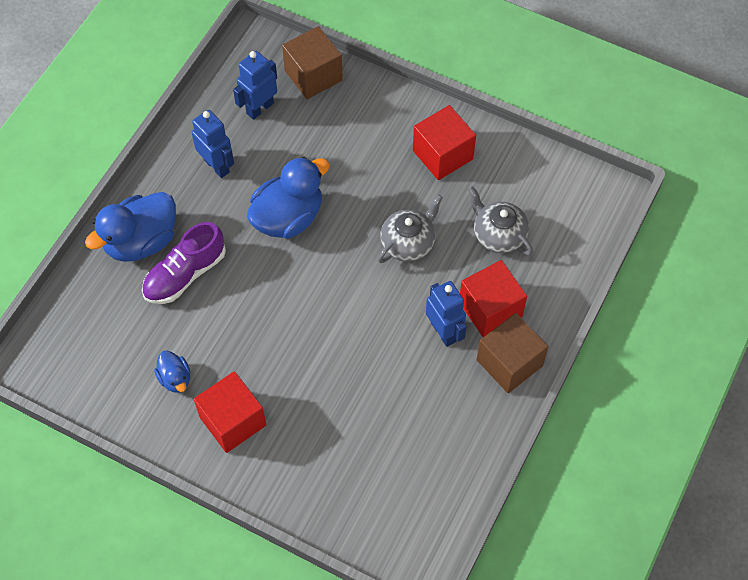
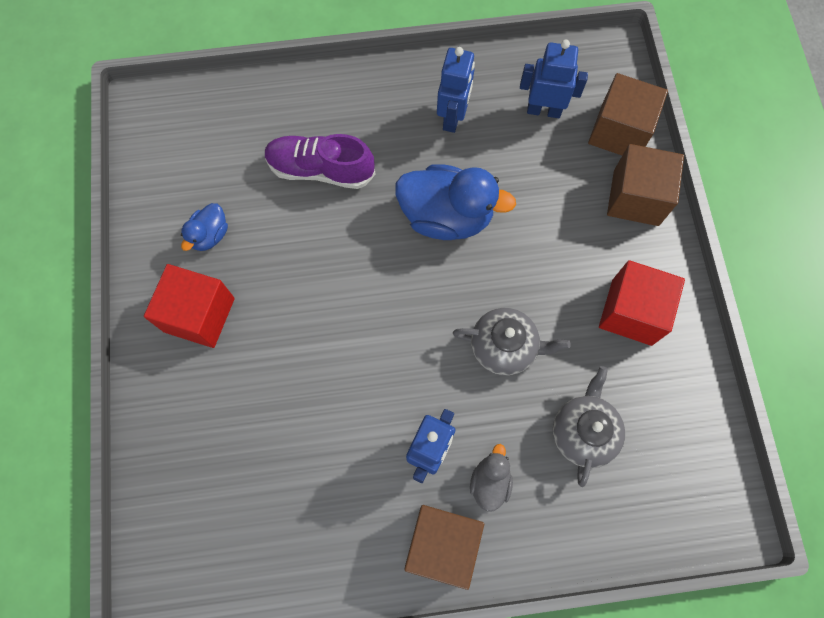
camera: 55 degrees right, 10 degrees up
(141, 241) = (327, 111): blue duck -> none
(368, 99) = (636, 198): none -> brown cube
(490, 309) = (490, 482): red cube -> grey duck

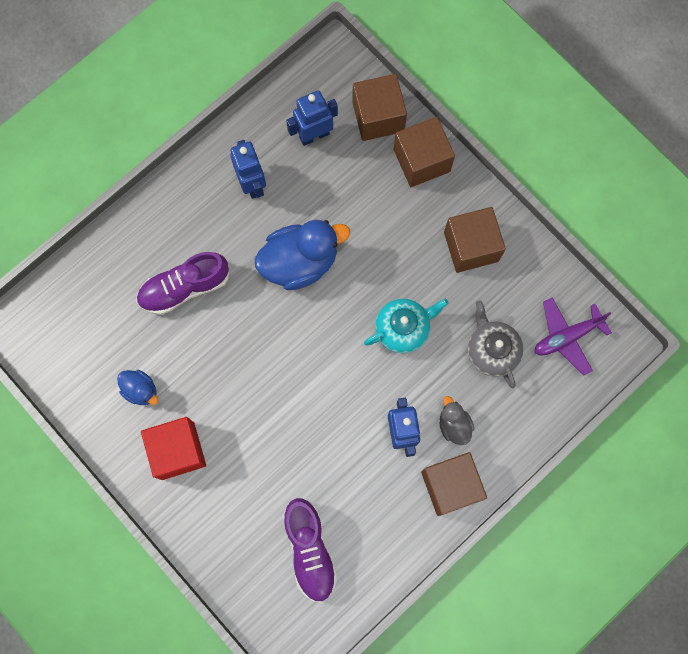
camera: 35 degrees left, 5 degrees up
(210, 235) = (141, 390): blue duck -> blue duck turned 45 degrees counterclockwise
(249, 506) = (310, 550): none -> purple shoe
(504, 347) = (403, 328): grey teapot -> turquoise teapot
(631, 312) = (471, 246): red cube -> brown cube
(676, 473) = (567, 337): none -> purple plane

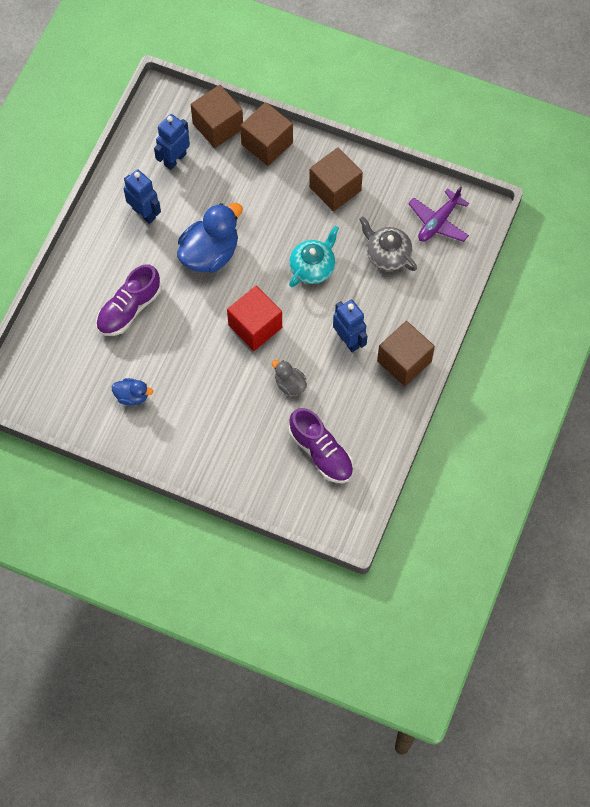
camera: 25 degrees left, 10 degrees down
(177, 451) = (183, 427): red cube -> red cube (255, 326)
(454, 425) = (385, 318): grey duck -> grey duck (290, 384)

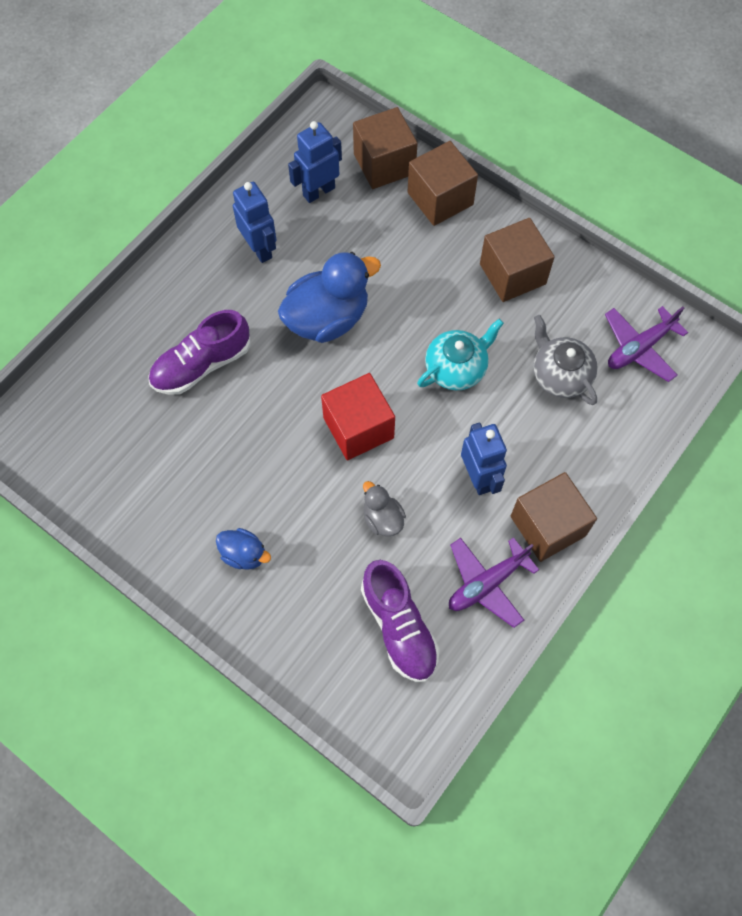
camera: 15 degrees right, 0 degrees up
(132, 396) = (168, 481): blue duck -> blue duck (244, 554)
(372, 409) = (487, 583): none -> purple plane

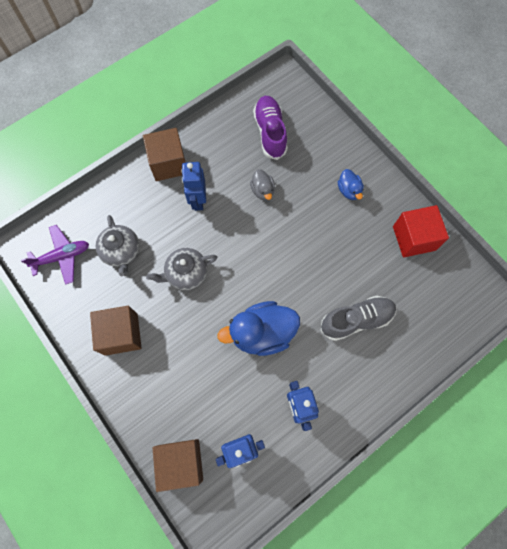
camera: 165 degrees left, 5 degrees up
(202, 365) = (356, 320): purple shoe -> grey shoe
(244, 554) = (349, 190): blue duck -> blue duck turned 150 degrees counterclockwise
(358, 428) = (262, 249): red cube -> red cube (414, 238)
(440, 198) = (149, 415): brown cube -> none
(456, 368) = (186, 273): turquoise teapot -> grey teapot
(487, 583) = (214, 142): purple plane -> none

